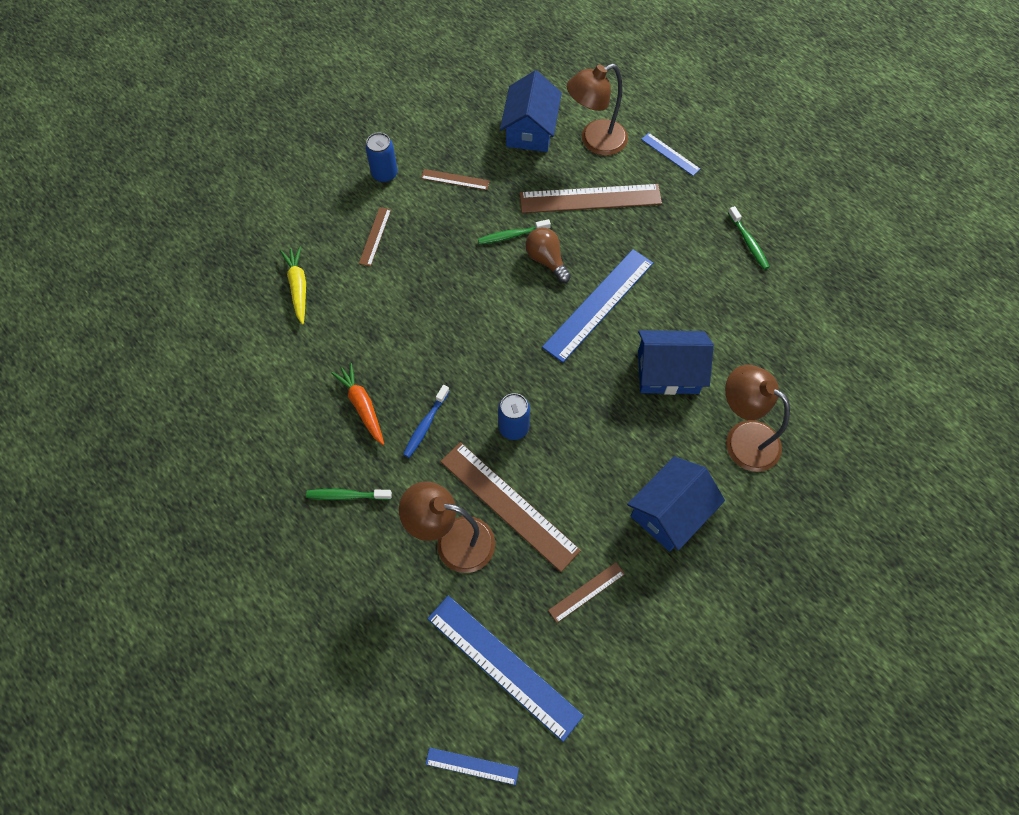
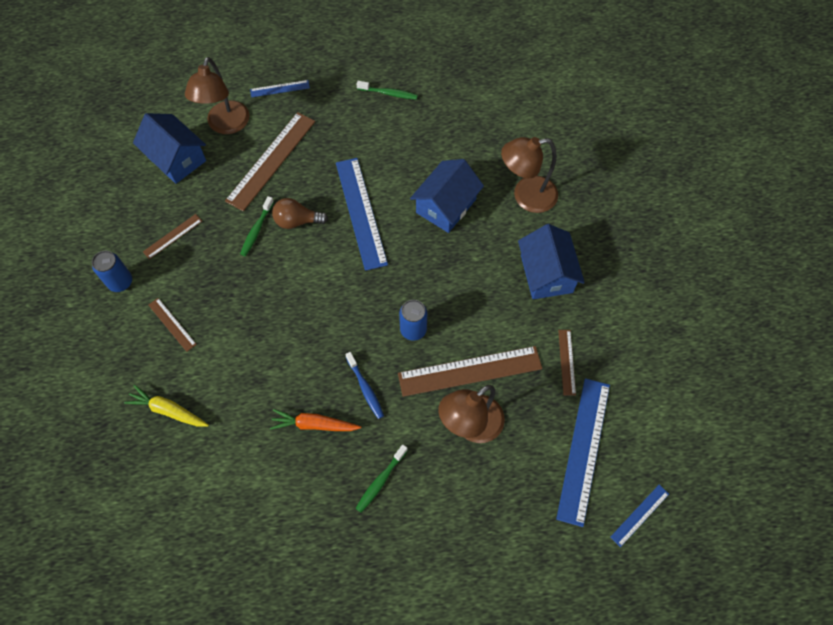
camera: 55 degrees left, 0 degrees up
(503, 666) = (583, 450): blue ruler -> blue ruler turned 60 degrees counterclockwise

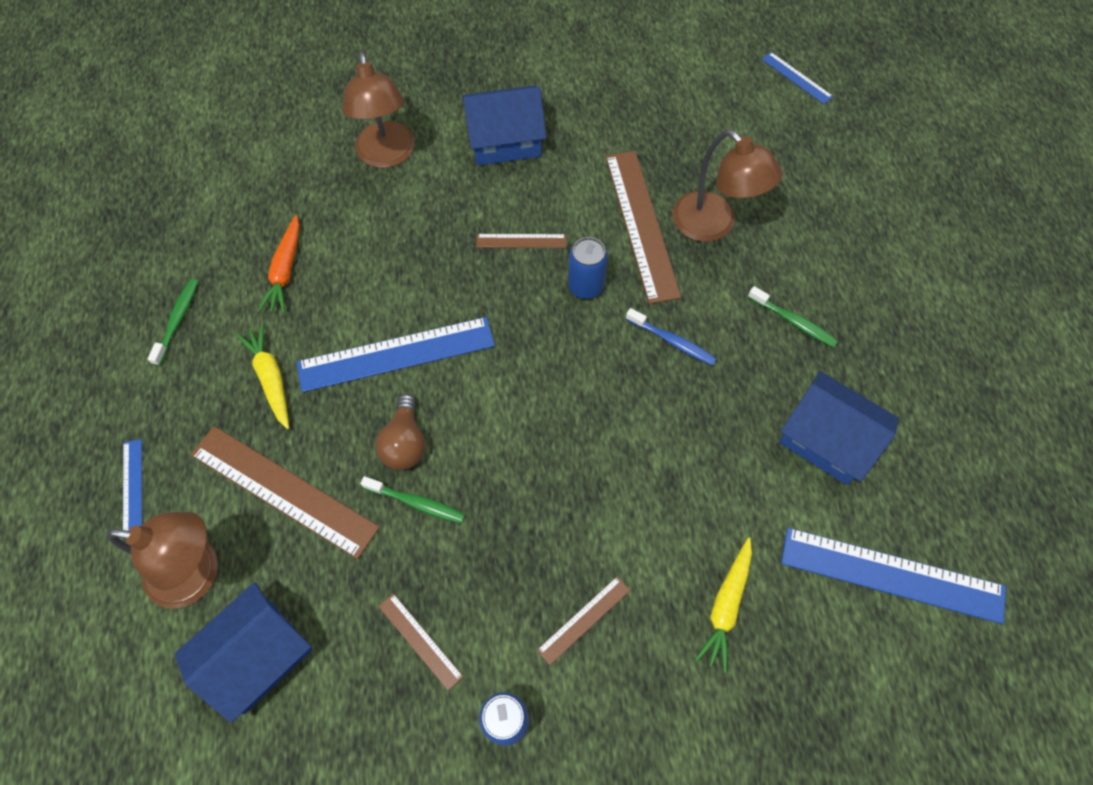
camera: 90 degrees left, 0 degrees up
(314, 424) = (728, 402): orange carrot -> orange carrot (285, 271)
(346, 146) = (270, 378): none -> yellow carrot
(365, 388) = (672, 341): blue toothbrush -> blue toothbrush turned 60 degrees clockwise
(446, 206) = (394, 246): blue house -> blue house (827, 439)
(567, 362) = (624, 127): brown ruler -> brown ruler (521, 241)
(583, 450) = (730, 119): blue ruler -> blue ruler (892, 575)

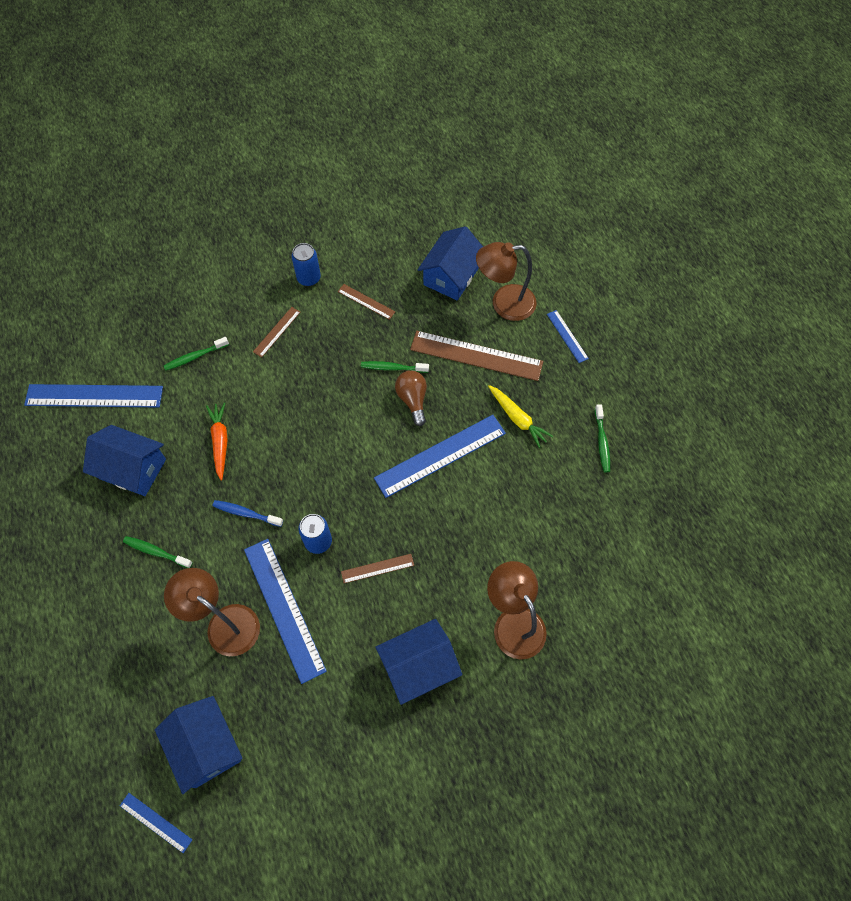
camera: 165 degrees right, 0 degrees up
(285, 271) = (546, 497): orange carrot -> orange carrot (220, 442)
(641, 224) = (284, 609): brown ruler -> blue ruler
(726, 606) = (195, 357): yellow carrot -> green toothbrush
(743, 122) = (206, 746): none -> blue house

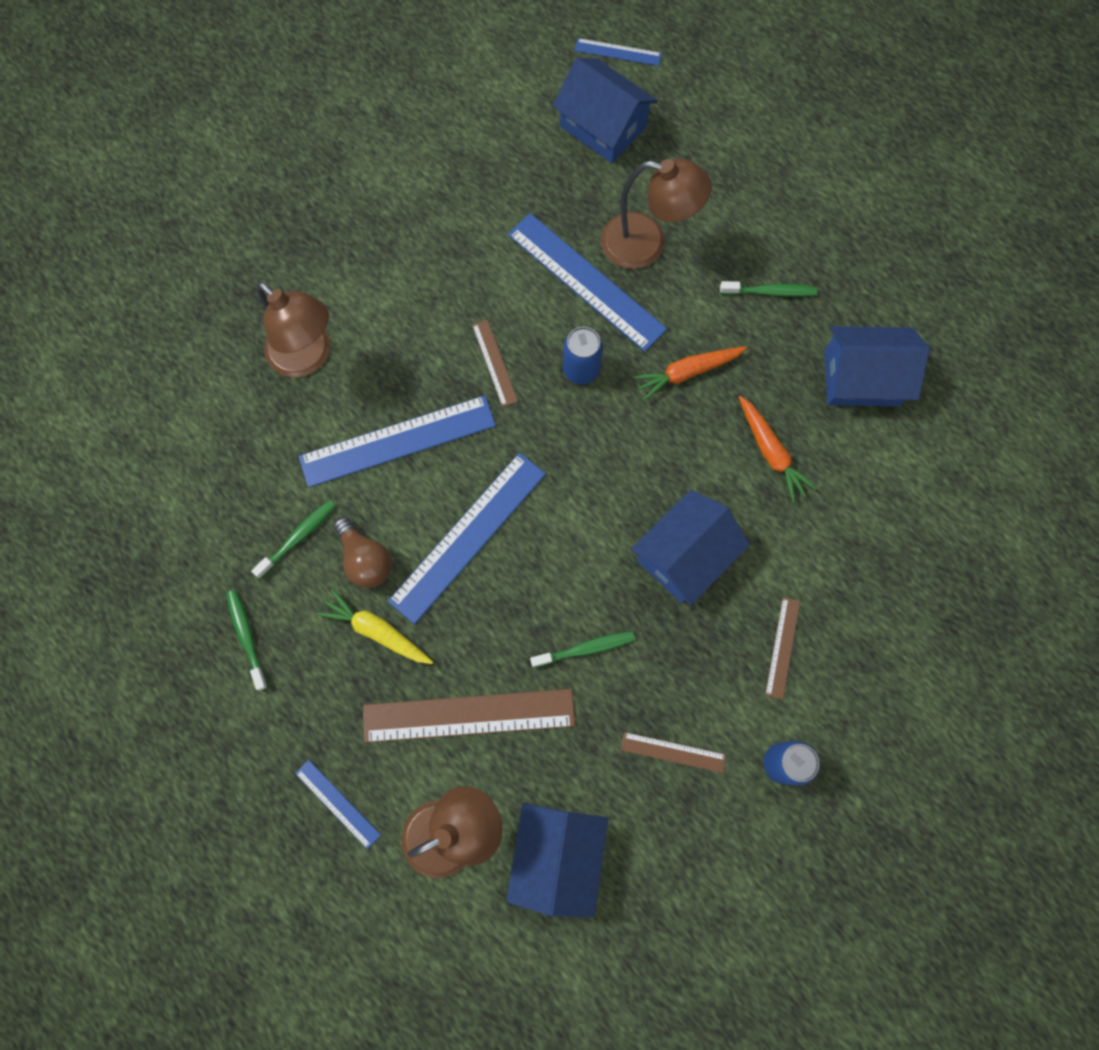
camera: 160 degrees right, 10 degrees up
(94, 396) = (976, 455): blue ruler -> blue ruler (397, 441)
(195, 357) = (877, 563): green toothbrush -> green toothbrush (298, 537)
(246, 513) = (687, 372): blue toothbrush -> orange carrot
(377, 568) = (494, 363): brown ruler -> brown ruler turned 75 degrees counterclockwise
(413, 400) = (536, 607): brown light bulb -> brown light bulb (365, 559)
(418, 666) = (405, 274): blue house -> blue house (684, 555)

